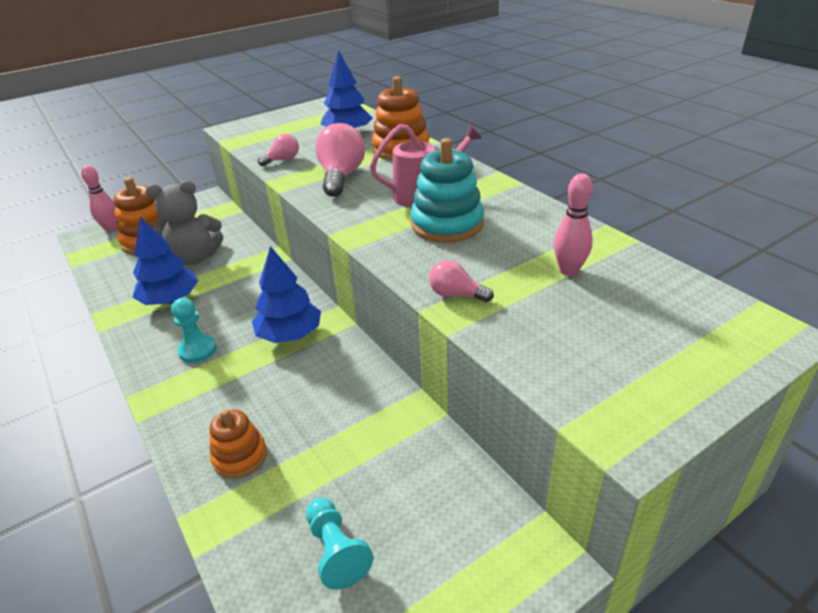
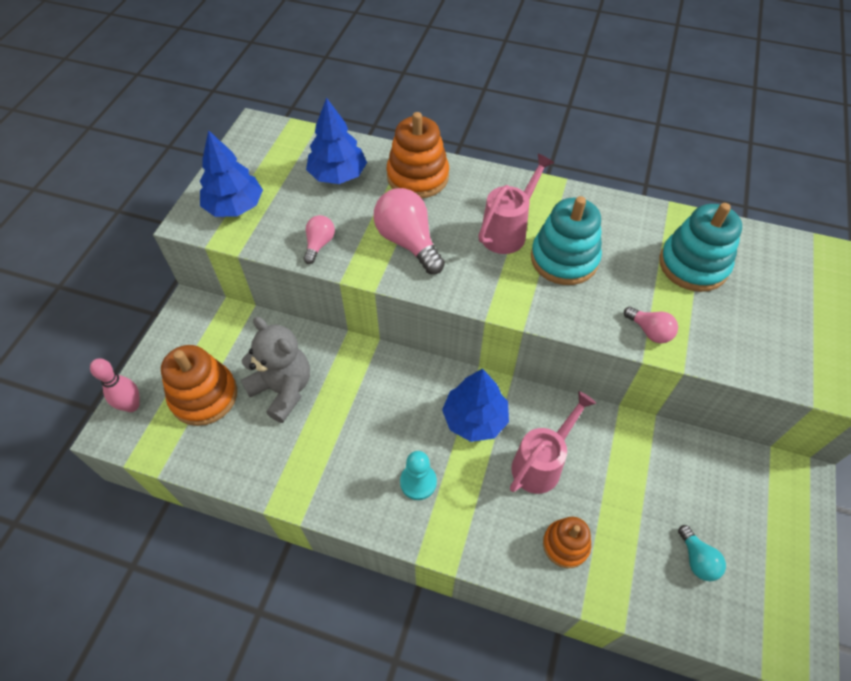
camera: 40 degrees left, 20 degrees up
(170, 300) = (323, 449): blue tree -> blue tree (234, 206)
(195, 258) = (283, 389): grey teddy bear -> grey teddy bear turned 90 degrees counterclockwise
(298, 390) = (541, 464): none -> pink watering can
(336, 551) = (697, 559): turquoise pawn -> turquoise light bulb
(456, 295) = (649, 331): pink light bulb -> pink light bulb turned 120 degrees counterclockwise
(569, 271) = (693, 265): pink bowling pin -> turquoise stacking toy

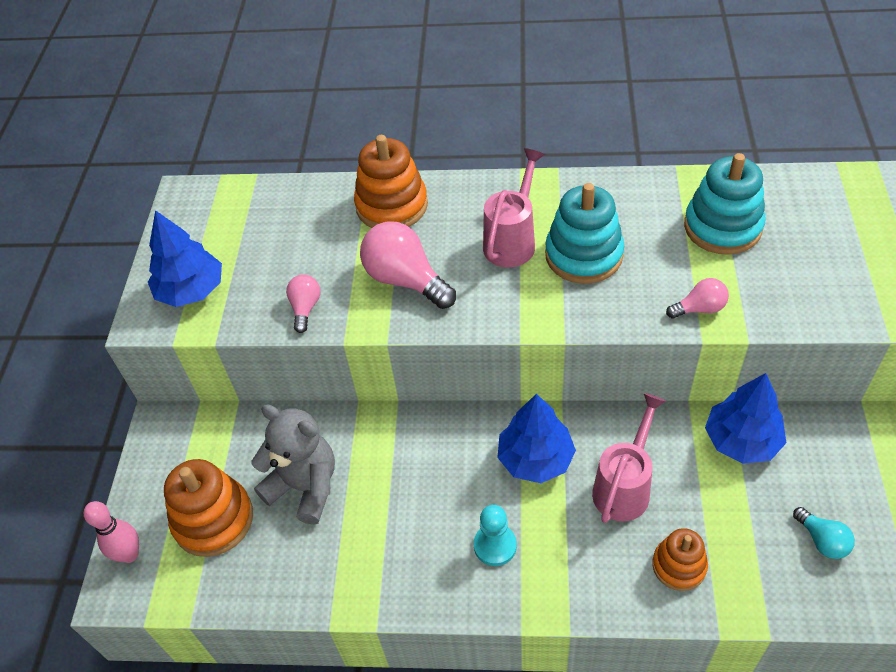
camera: 10 degrees left, 5 degrees down
(338, 175) = (299, 226): blue tree -> blue tree (742, 440)
(649, 331) = (699, 308): pink light bulb -> pink light bulb turned 45 degrees counterclockwise

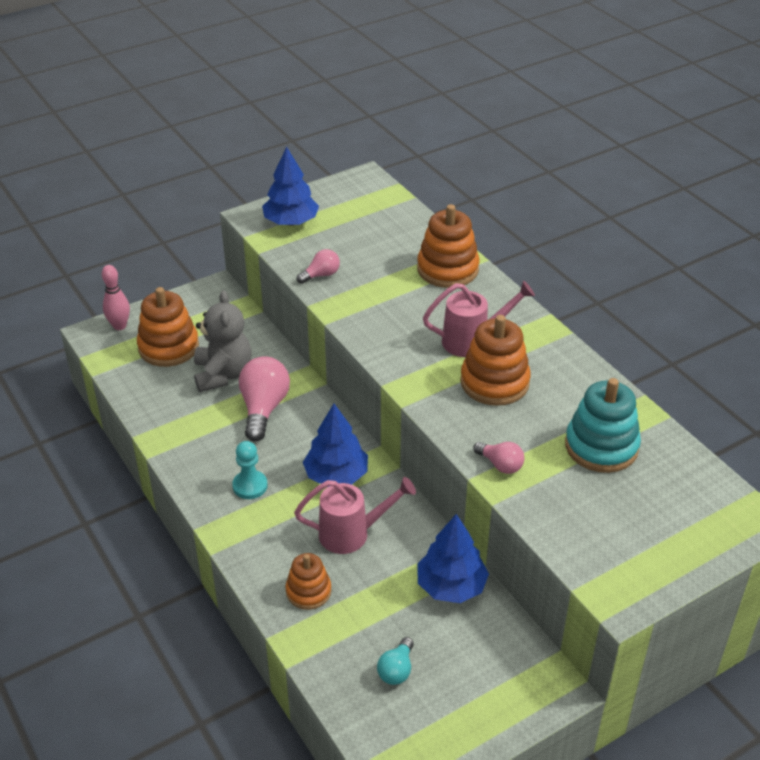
camera: 50 degrees right, 10 degrees down
(405, 280) = (386, 307): pink light bulb -> pink light bulb (263, 408)
(583, 255) = (494, 382): turquoise stacking toy -> orange stacking toy

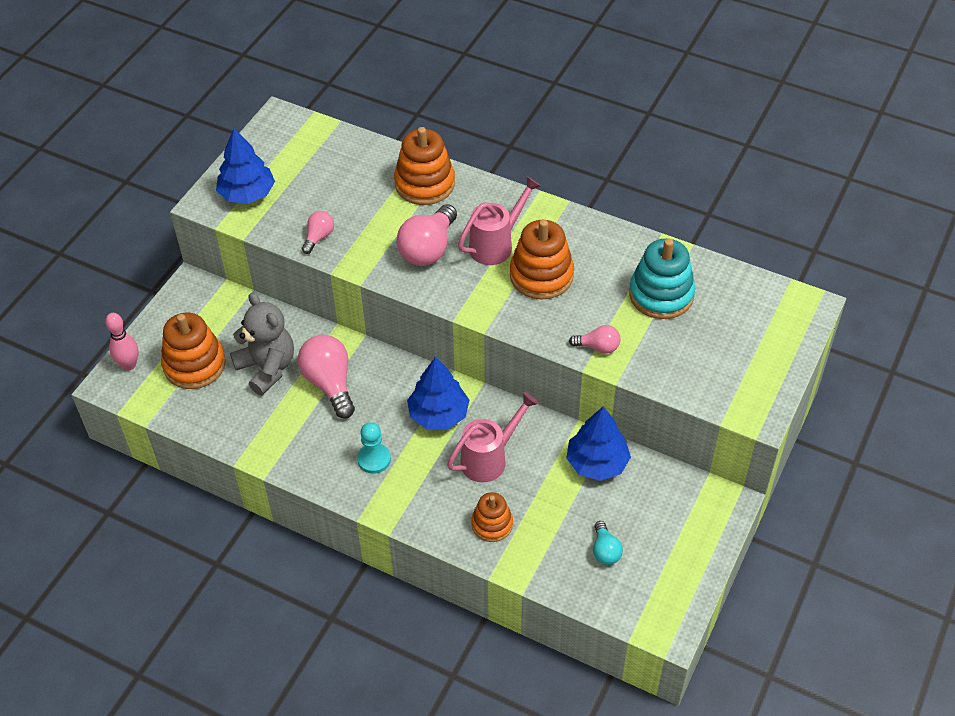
camera: 30 degrees left, 10 degrees up
(408, 320) = (428, 249): none -> pink light bulb

